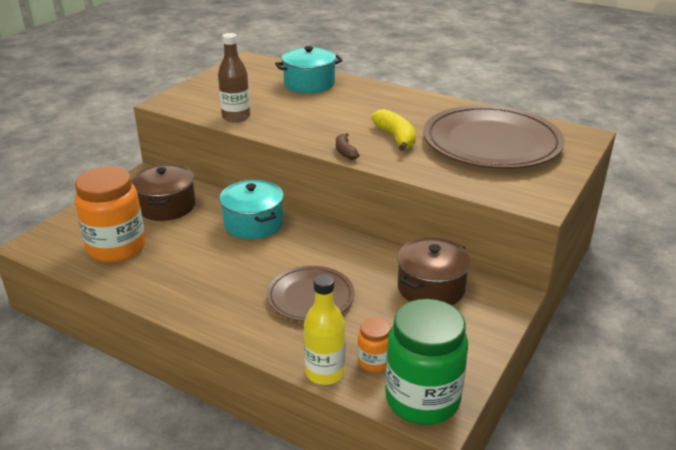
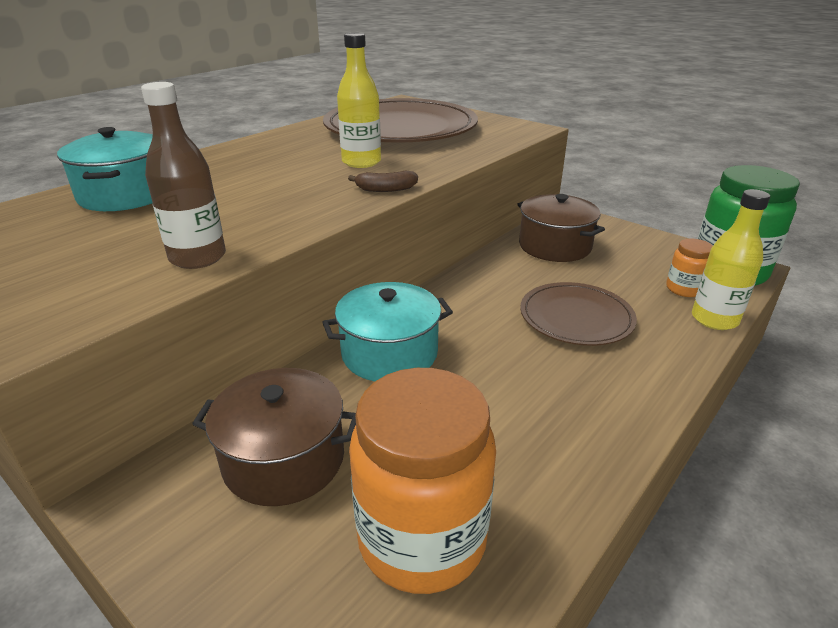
camera: 80 degrees left, 0 degrees up
(396, 137) = (361, 162): yellow banana -> yellow bottle

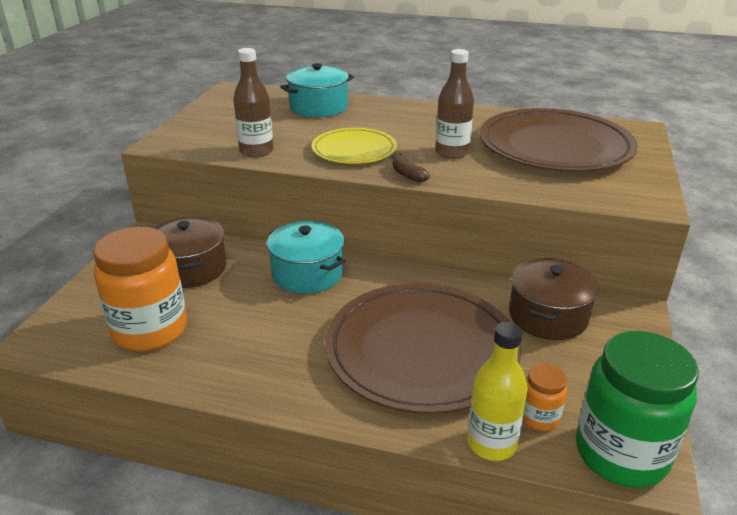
camera: 65 degrees right, 0 degrees up
(288, 201) = (354, 150): none -> yellow plate
(361, 162) = (452, 153): yellow bottle -> brown bottle
(576, 317) = (421, 350): brown plate -> brown plate, size x1.81

